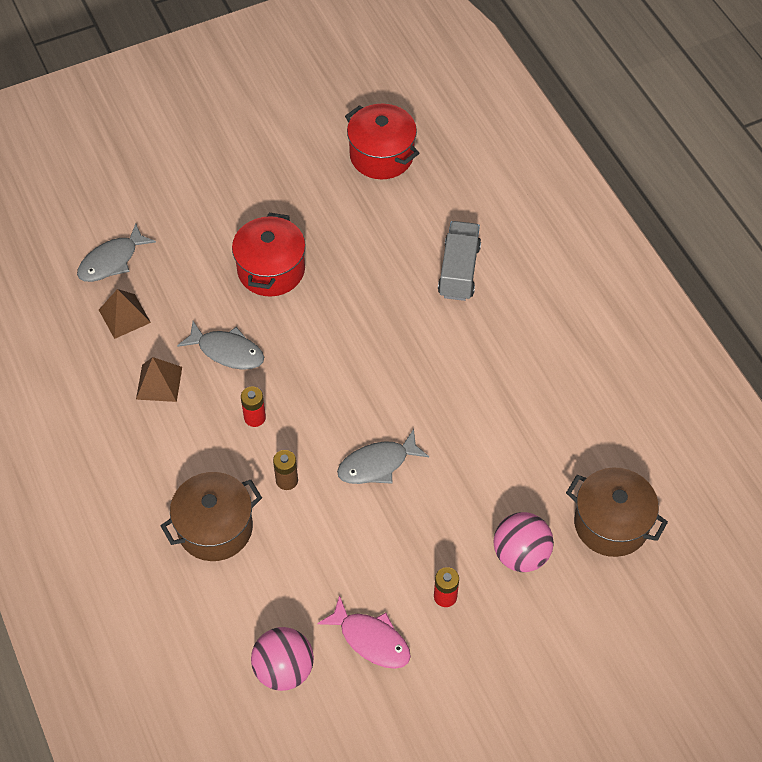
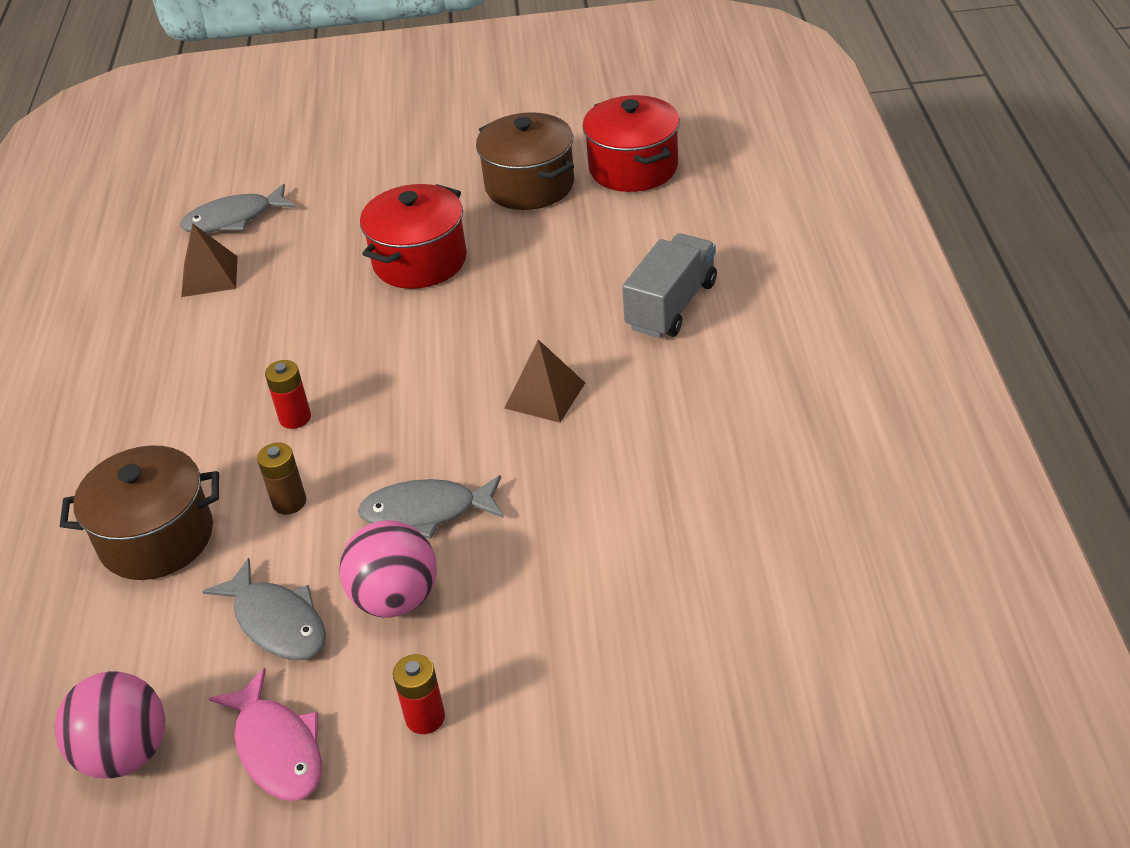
camera: 25 degrees right, 15 degrees down
(159, 383) = (201, 354): brown pyramid -> brown pyramid (544, 395)
(227, 351) = (308, 337): grey fish -> grey fish (277, 622)
(521, 554) = (577, 688): pink ball -> pink ball (396, 599)
(611, 524) = (749, 682): brown pot -> brown pot (529, 185)

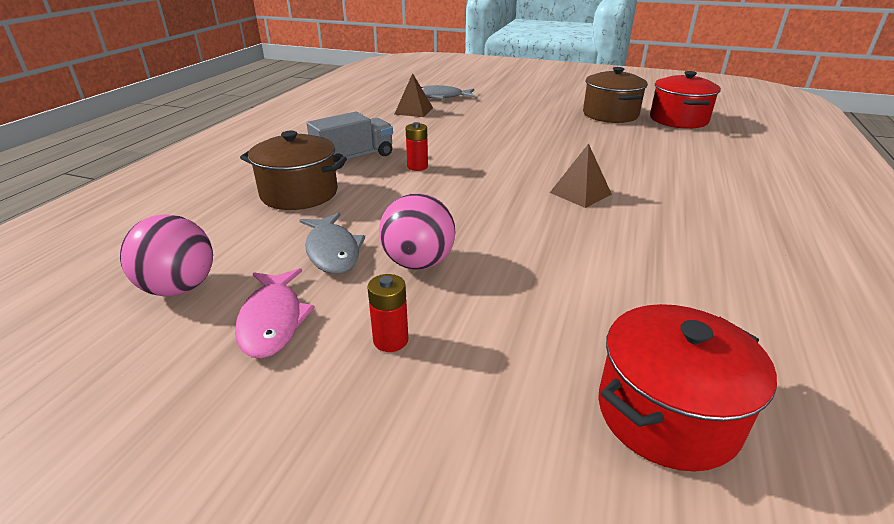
camera: 20 degrees right, 10 degrees down
(289, 502) = (386, 199): brown battery -> none
(420, 261) = (530, 127): red pot -> red pot (667, 414)
(426, 512) = (468, 225): grey fish -> none
(671, 306) = (687, 175): grey truck -> grey truck (354, 158)

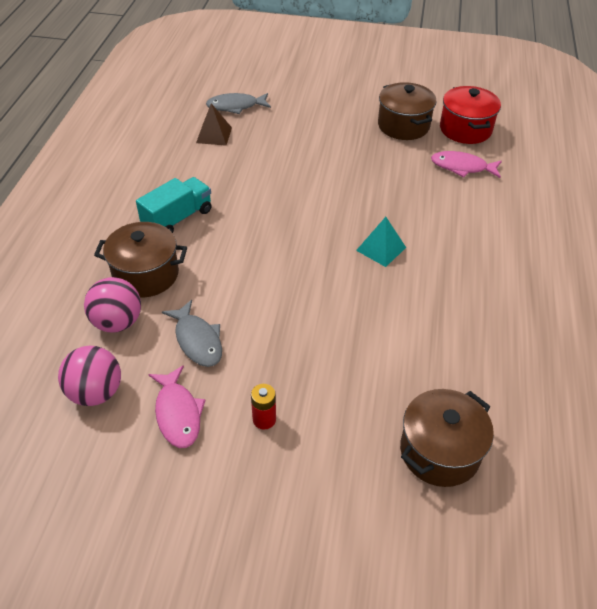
camera: 10 degrees left, 15 degrees up
(354, 158) = (177, 218): grey truck -> turquoise truck
(417, 167) = (238, 226): red battery -> none
(418, 263) = (266, 345): pink ball -> pink ball (117, 322)
(580, 193) = (381, 249): brown pyramid -> turquoise pyramid
(667, 414) = (439, 451): red pot -> brown pot
(677, 142) = (462, 167): none -> pink fish

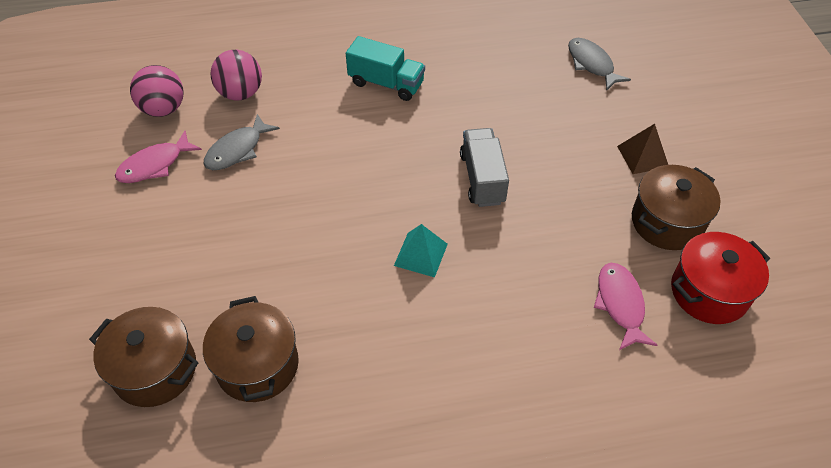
camera: 70 degrees right, 5 degrees up
(146, 274) = (303, 89): brown pot -> brown pot (257, 365)
(214, 135) = (529, 65): brown pyramid -> brown pyramid (642, 156)
(264, 419) = (162, 223): red battery -> none
(321, 195) = (482, 178): none -> grey truck

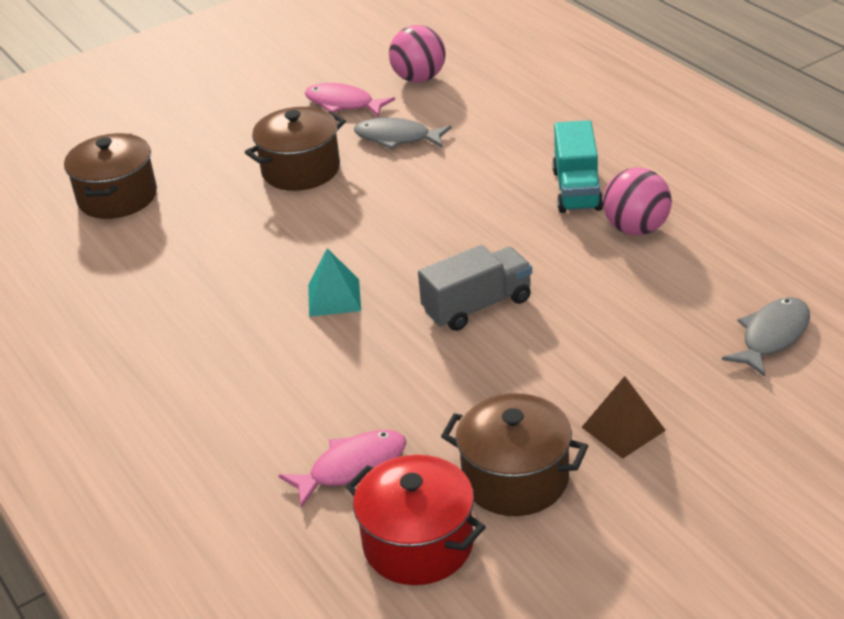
camera: 70 degrees right, 15 degrees down
(241, 93) = (478, 109): pink ball -> pink ball (636, 229)
(257, 365) = (147, 247): brown pot -> brown pot (301, 170)

